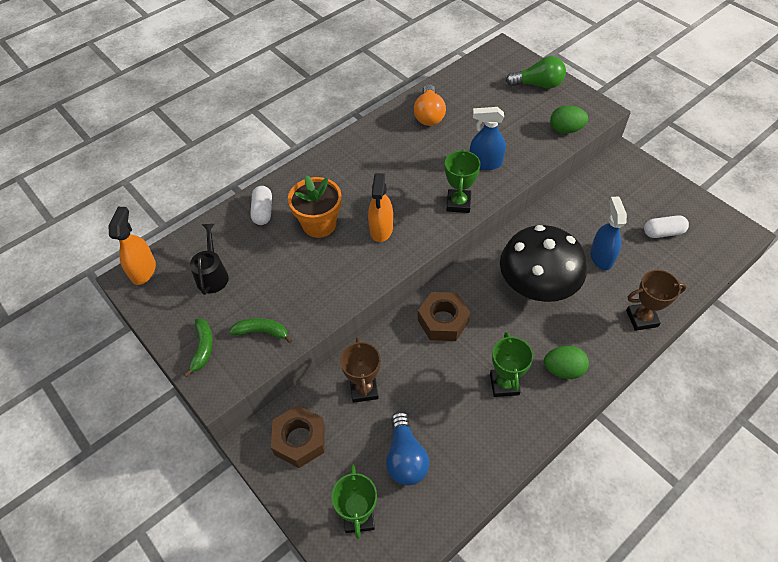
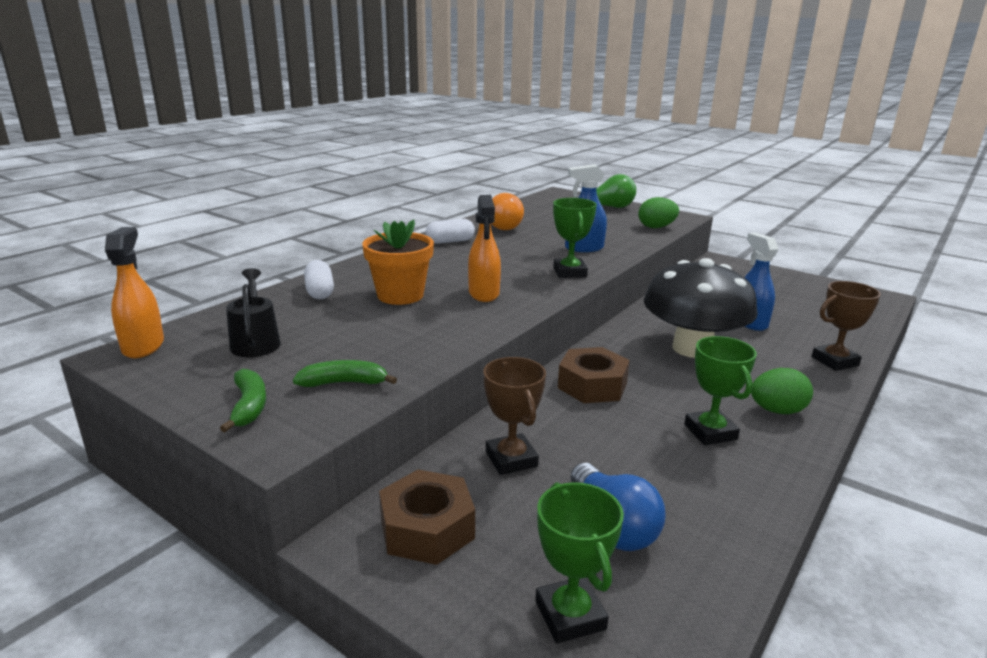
camera: 15 degrees left, 30 degrees down
(663, 232) = (801, 302): white capsule -> white capsule (450, 241)

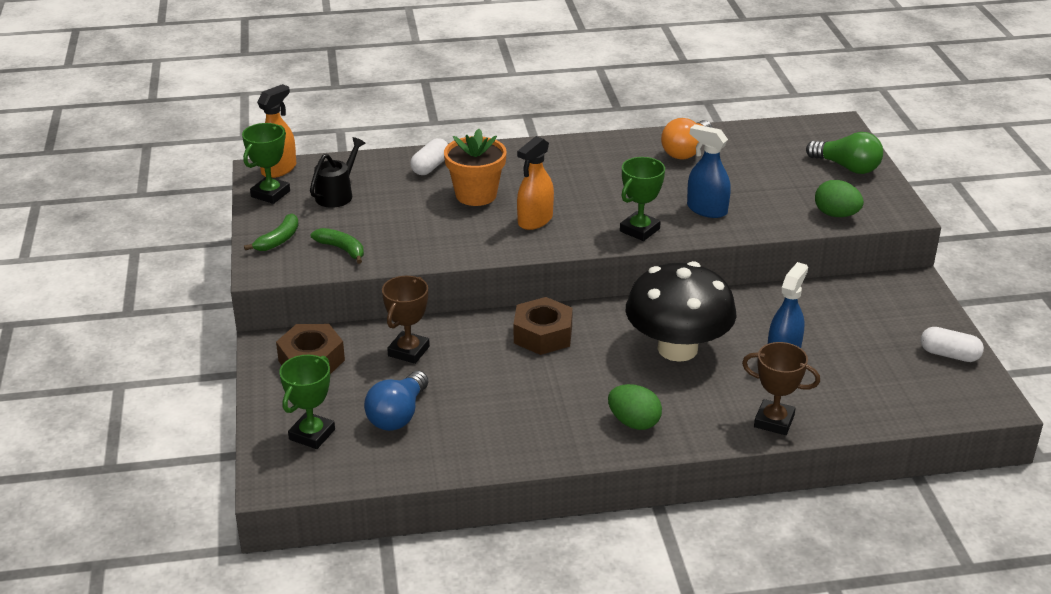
camera: 45 degrees right, 10 degrees up
(450, 241) = (606, 152): white capsule -> white capsule (949, 355)
(710, 432) = (556, 407): green trophy -> green trophy (270, 194)

